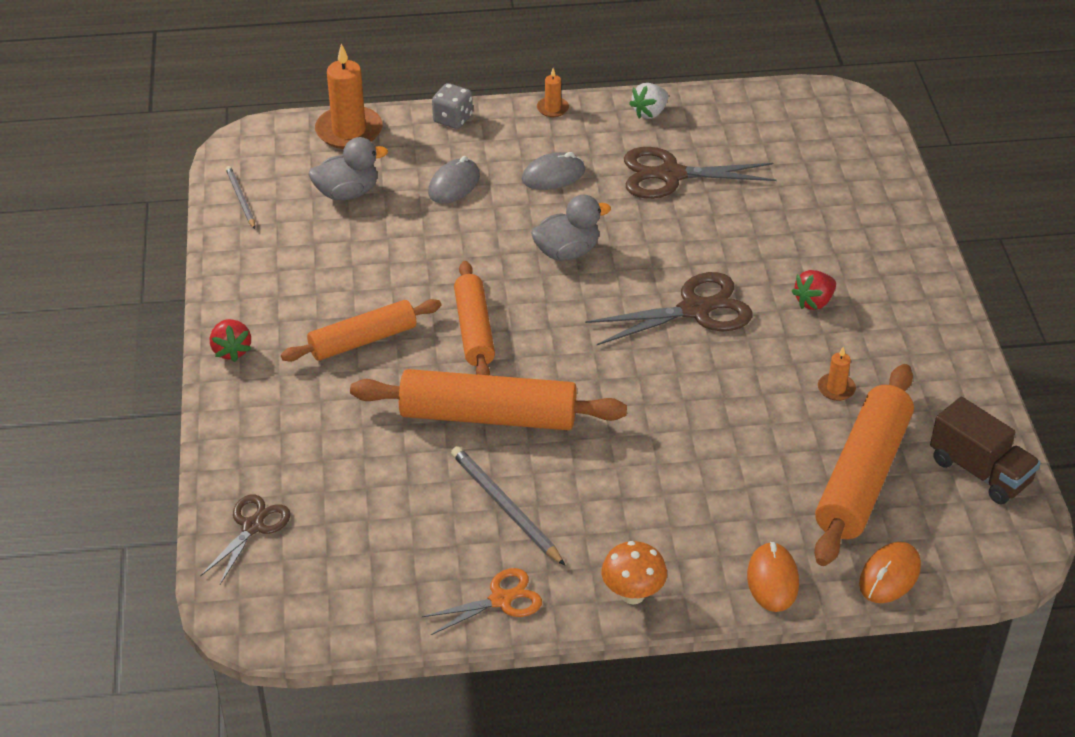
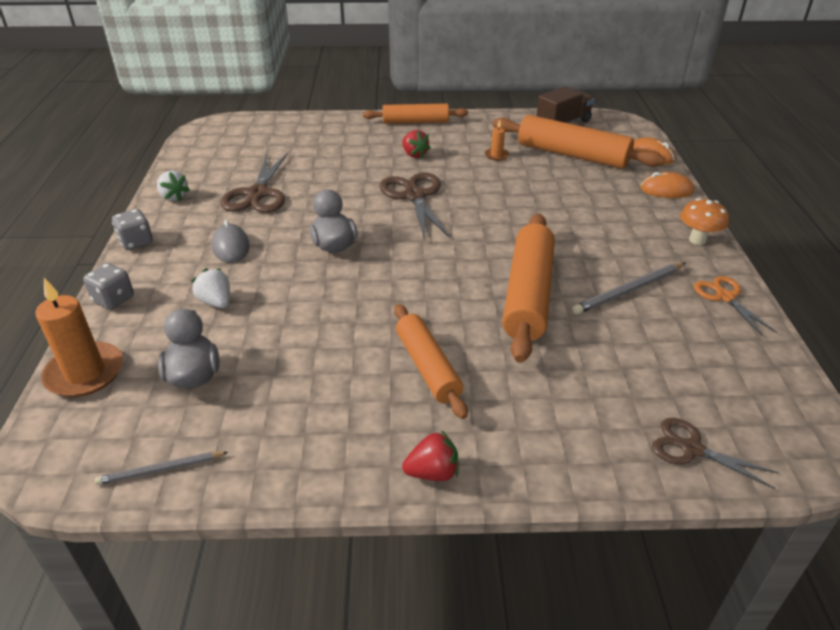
camera: 85 degrees left, 5 degrees down
(454, 185) = (216, 302): grey mouse -> white strawberry
(474, 330) = (422, 298): orange rolling pin -> orange rolling pin (415, 122)
(552, 108) = (136, 242): orange candle -> grey dice

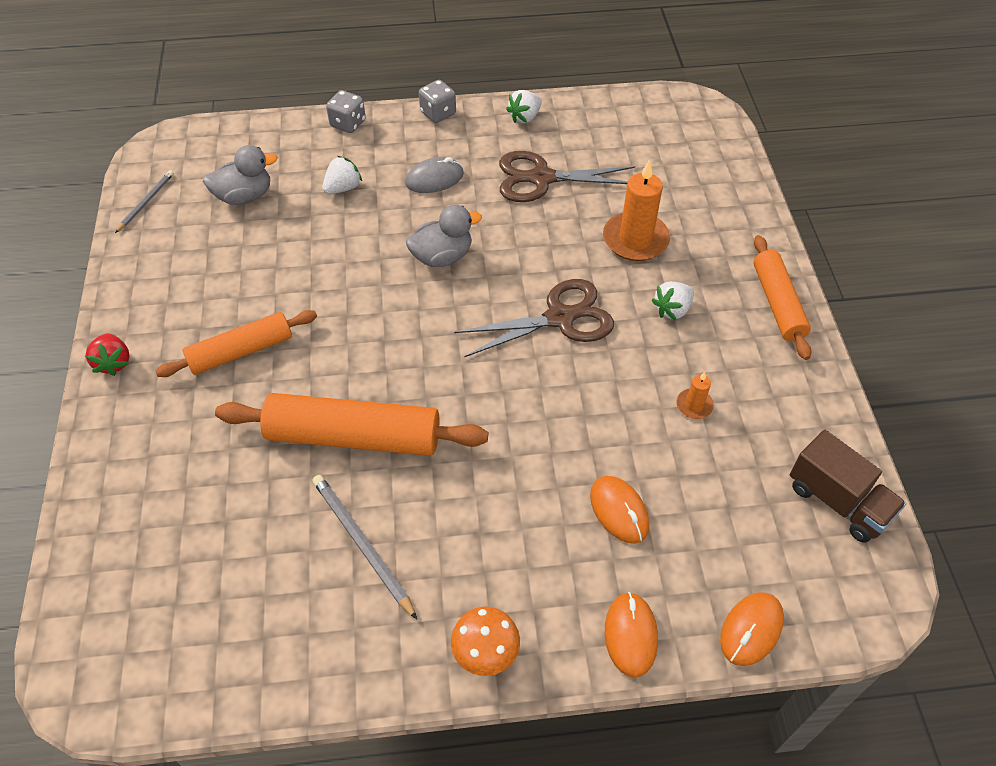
camera: 85 degrees right, 15 degrees up
(85, 373) = (253, 135): orange candle -> orange candle (635, 239)
(160, 470) = (146, 202): grey pencil -> grey pencil turned 45 degrees clockwise
(414, 155) = (672, 310): red strawberry -> white strawberry
(572, 155) = (722, 507): orange rolling pin -> none
(580, 186) = (619, 511): none -> orange mouse
(691, 449) = (104, 568): brown scissors -> none
(725, 297) = (348, 660): orange scissors -> none

